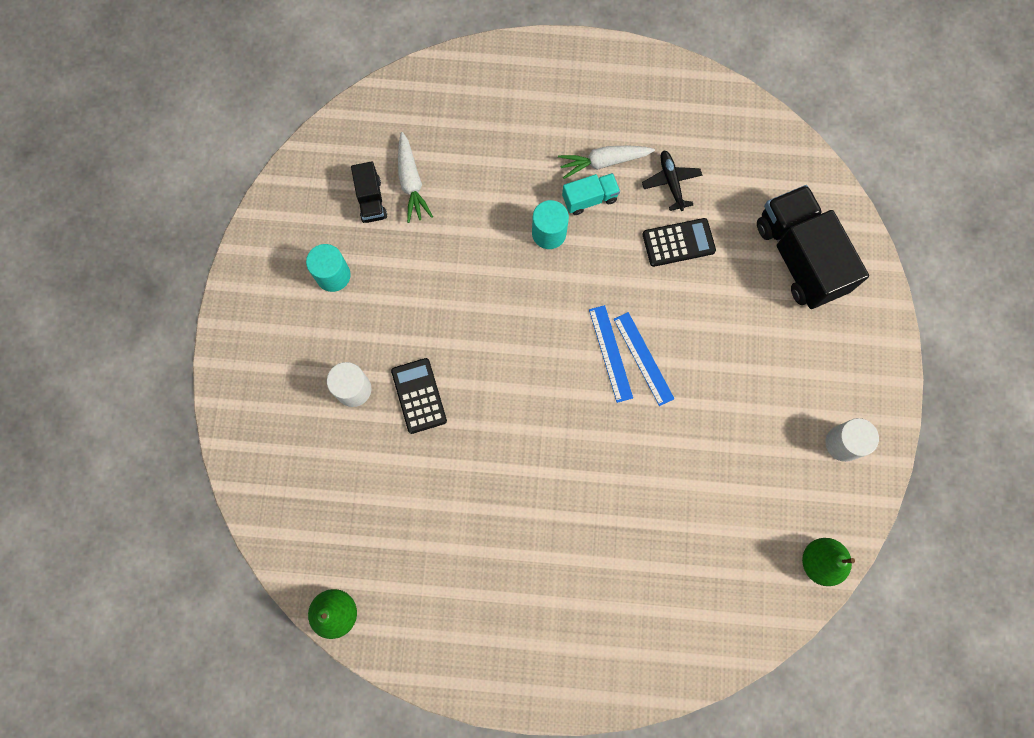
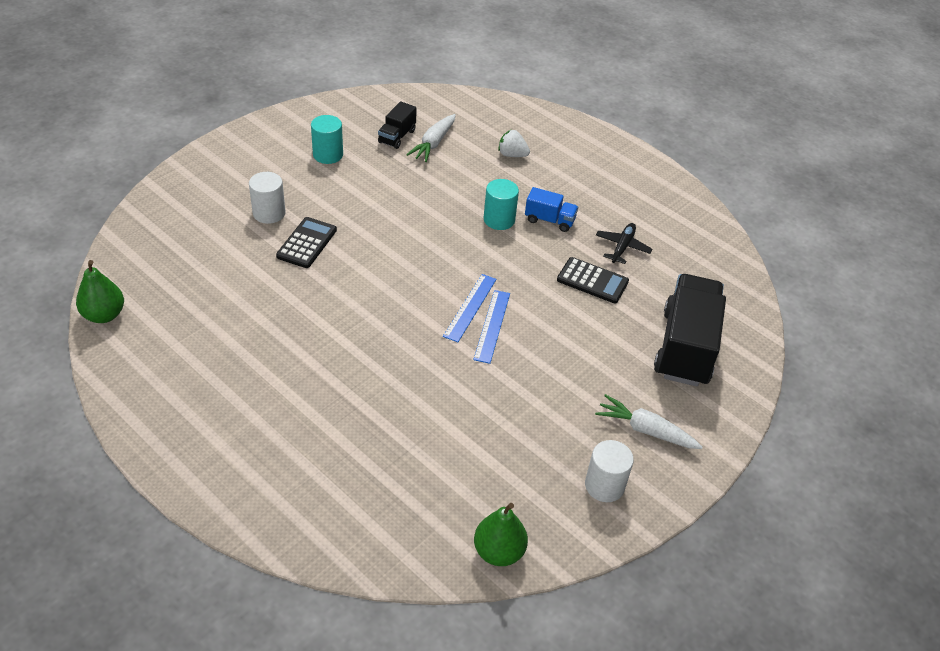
camera: 35 degrees right, 30 degrees down
(491, 140) = (512, 155): none -> white strawberry
(589, 199) = (549, 220): turquoise truck -> blue truck
(604, 162) = (582, 208): white carrot -> white carrot (646, 430)

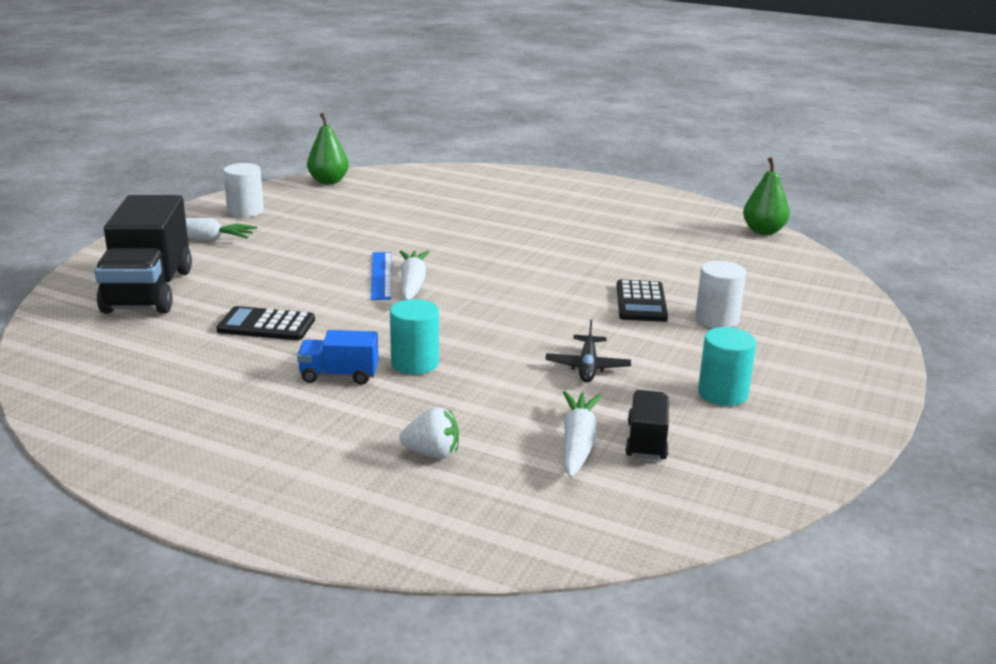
camera: 165 degrees right, 20 degrees down
(470, 307) = (412, 284): blue ruler -> white carrot
(622, 247) = (223, 364): black plane -> black plane (587, 367)

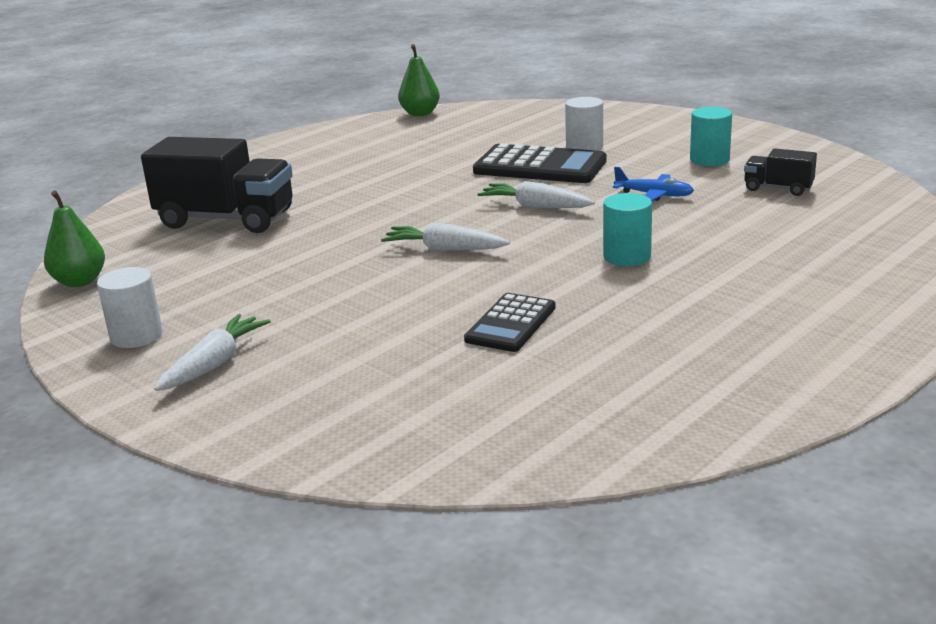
camera: 70 degrees left, 0 degrees up
(148, 291) = (369, 398): black truck -> black truck (226, 219)
(339, 375) = (642, 290): blue truck -> none
(381, 275) = (412, 263): blue ruler -> none
(432, 453) = (792, 258): white strawberry -> none
(578, 443) = (779, 209): white carrot -> white carrot (535, 206)
(587, 367) = (654, 195): black plane -> blue plane
(641, 302) = (540, 166): black calculator -> black calculator, size x1.62

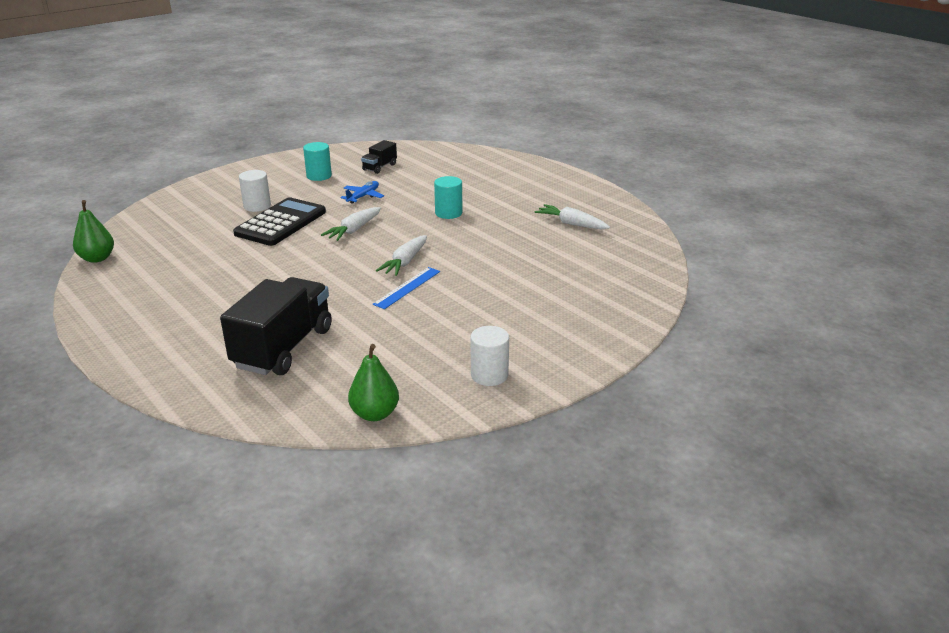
camera: 85 degrees left, 5 degrees up
(214, 363) = (539, 341): white carrot -> white carrot (571, 224)
(369, 260) = (407, 287): none -> blue ruler
(511, 324) = (519, 249): black calculator -> none

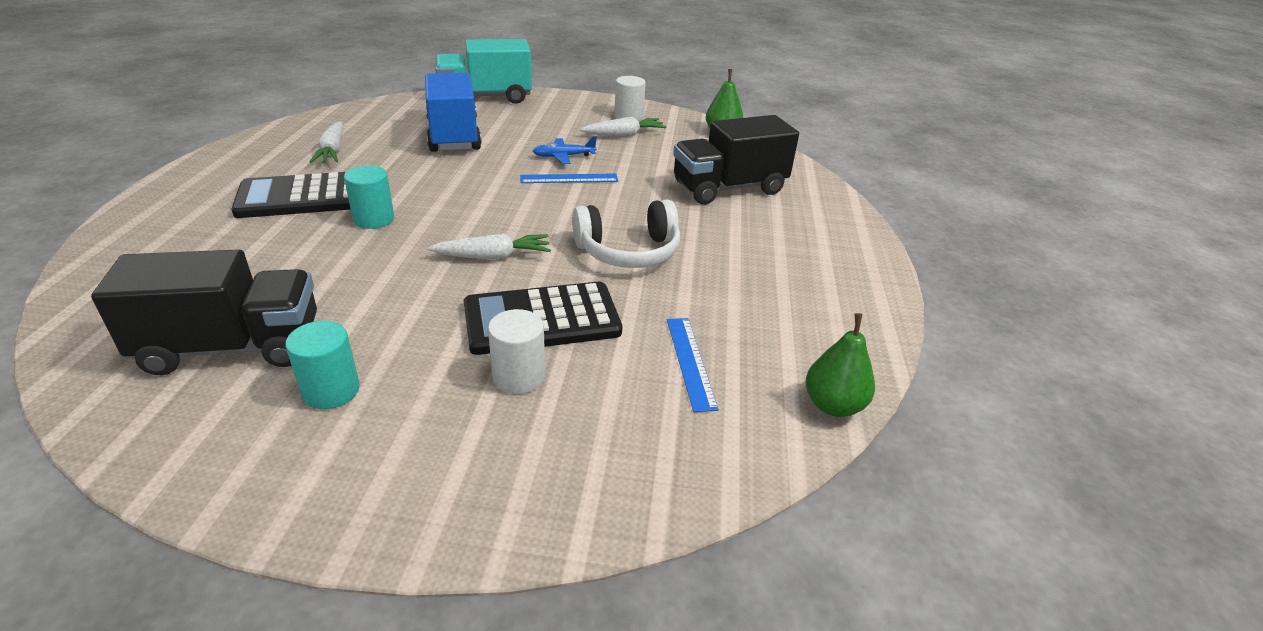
camera: 135 degrees left, 5 degrees up
(186, 242) = (690, 362): none -> blue ruler
(288, 267) = (628, 251): none -> white headphones
(363, 196) = (380, 300): blue plane -> blue plane (563, 156)
(379, 167) = (232, 347): black truck -> black truck, size x2.06
(405, 262) = (525, 197): white carrot -> white carrot (624, 135)
(507, 203) = (303, 197): none -> black calculator
(548, 271) = (454, 136): none -> blue truck
(632, 315) = (485, 97): none -> turquoise truck

